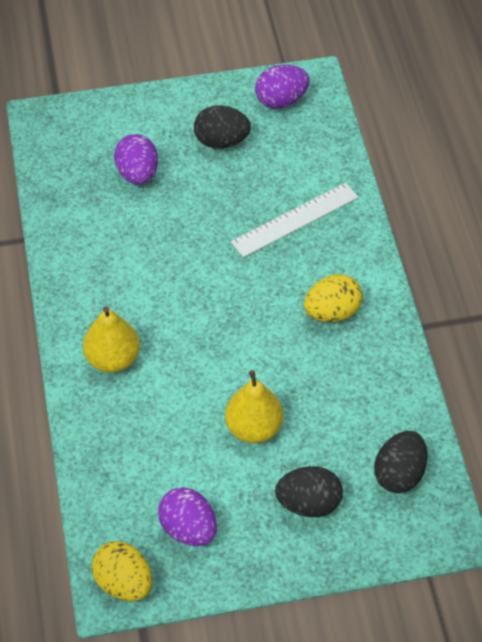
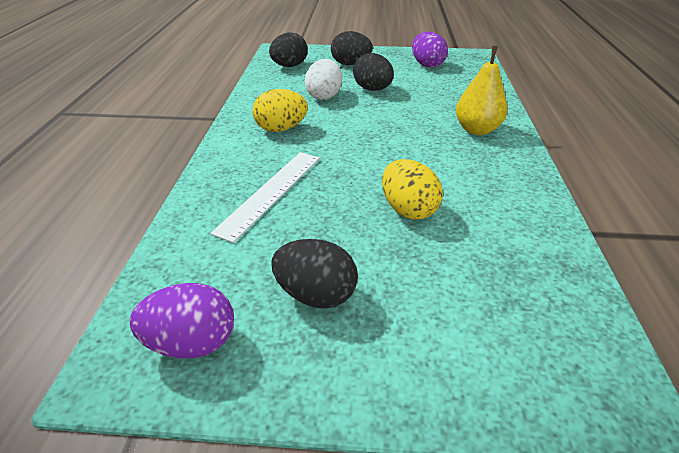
camera: 165 degrees left, 15 degrees down
(124, 583) = (467, 56): yellow egg -> yellow egg (408, 209)
(137, 174) = (446, 273): purple egg -> none
(254, 428) = (372, 89): yellow pear -> black egg
(295, 219) = (271, 192): white ruler -> white ruler turned 45 degrees counterclockwise
(312, 395) = (324, 96): none -> white egg

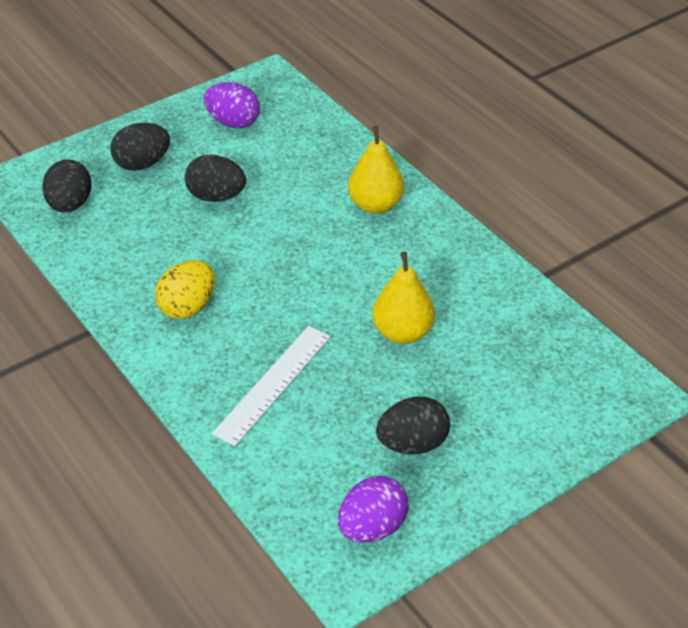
camera: 40 degrees left, 5 degrees up
(271, 192) = (273, 384): white ruler -> white ruler turned 45 degrees clockwise
(324, 96) = (175, 235): white egg -> none
(408, 209) = (402, 332): yellow egg -> yellow pear

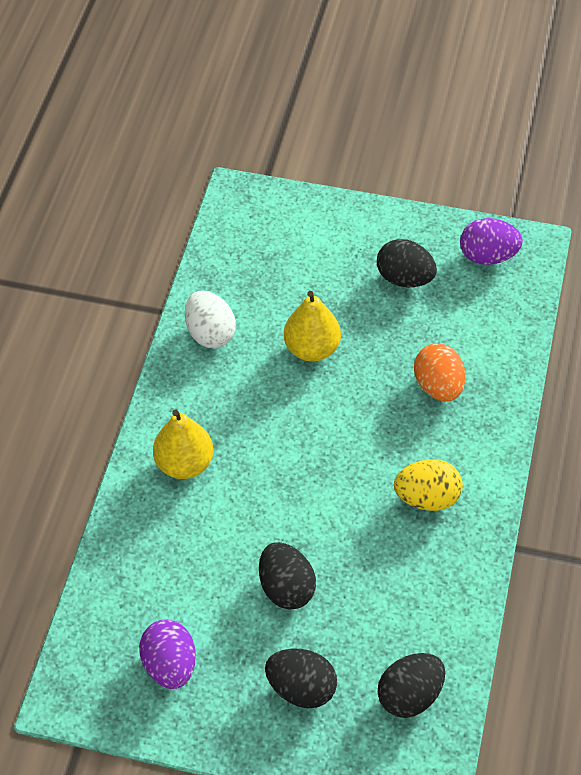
camera: 130 degrees left, 10 degrees up
(273, 384) = (438, 386): white ruler -> orange egg
(486, 284) = (210, 333): none -> white egg

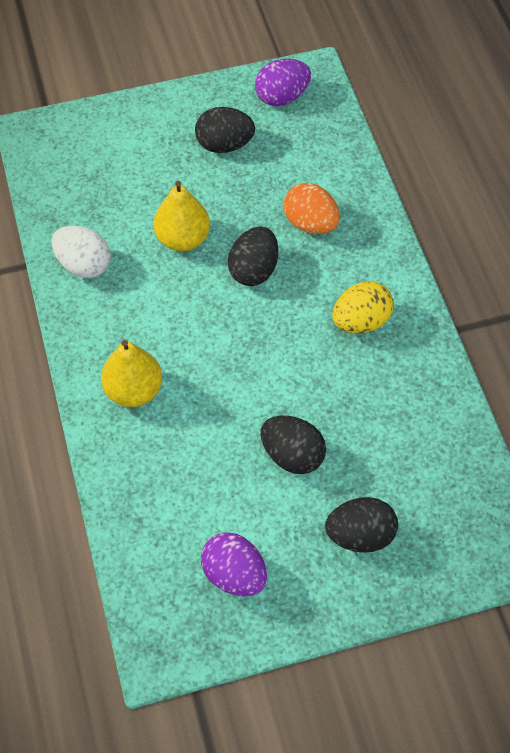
camera: 30 degrees left, 5 degrees up
(410, 696) = (452, 494): black egg -> black egg (254, 270)

